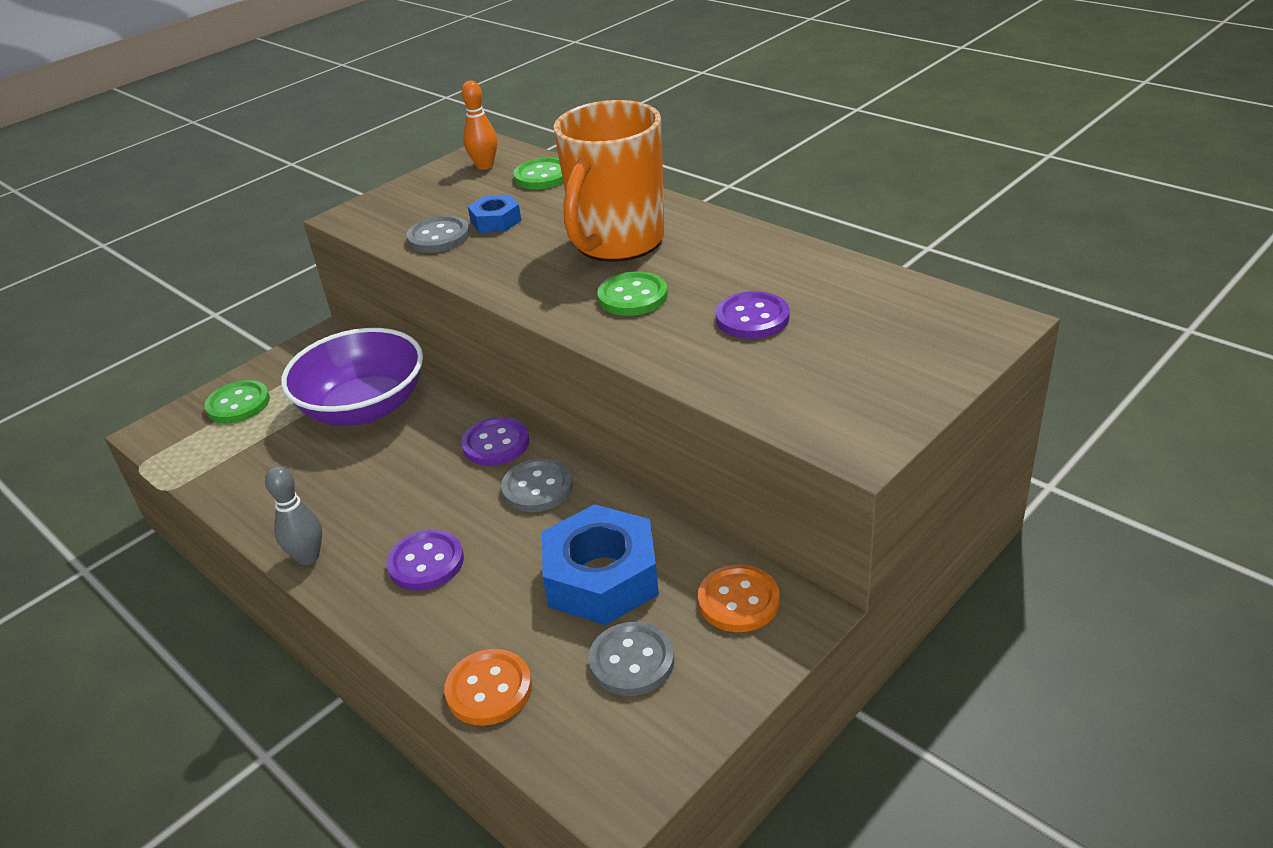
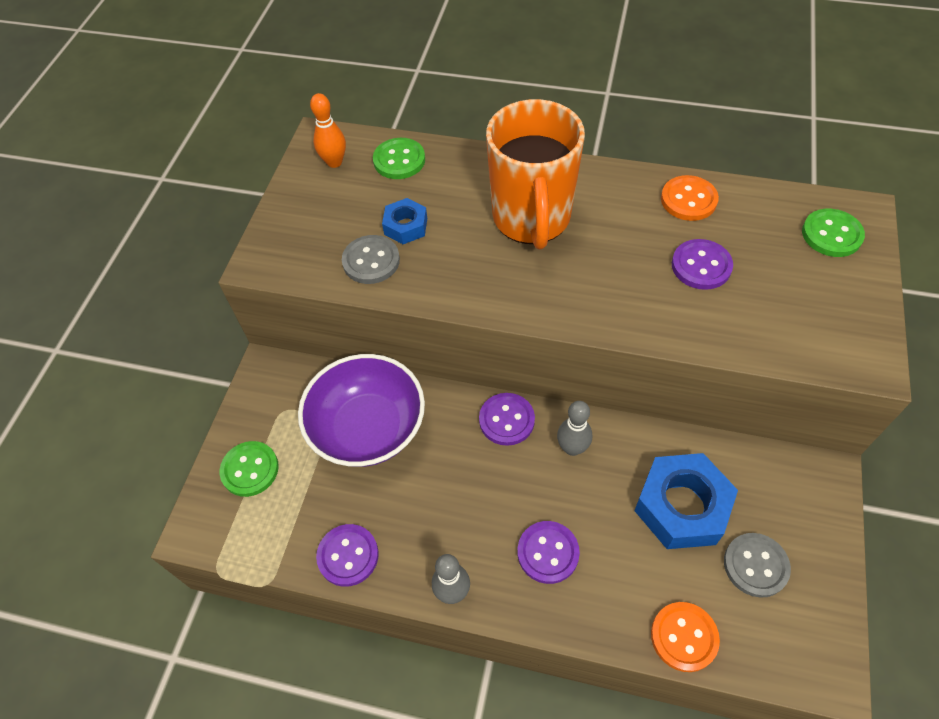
camera: 30 degrees left, 20 degrees up
(250, 494) = (348, 556): none -> purple button
(537, 488) = (572, 448): grey button -> grey bowling pin
(632, 296) = (594, 274): green button -> green button (831, 234)
(738, 601) = (782, 483): orange button -> orange button (688, 200)

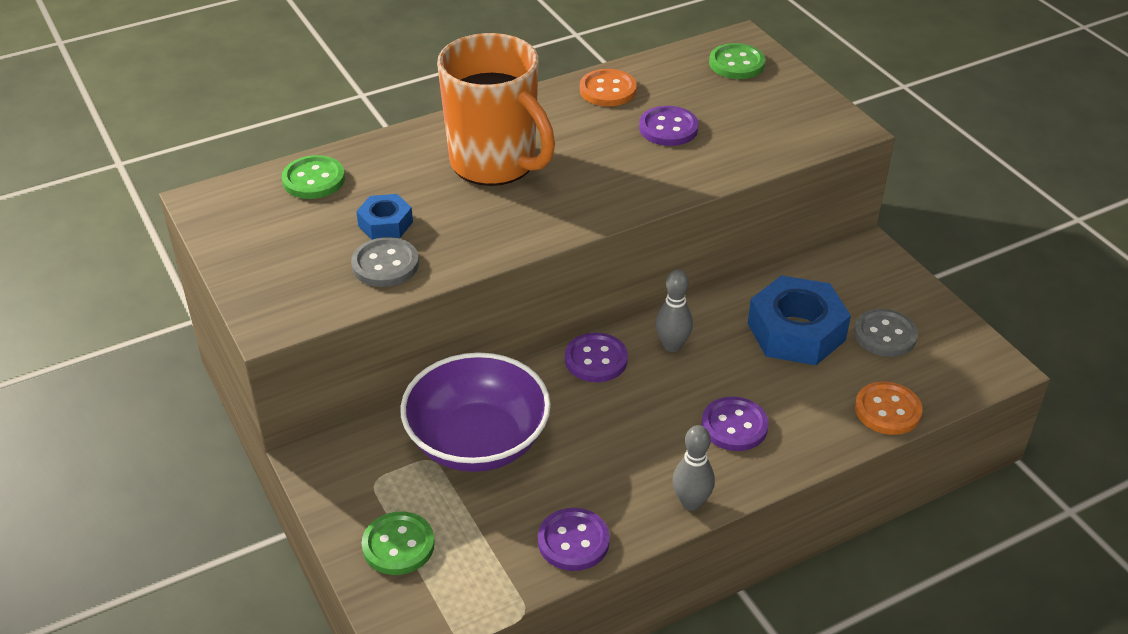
camera: 45 degrees left, 15 degrees down
(334, 162) = (246, 211): orange bowling pin -> none

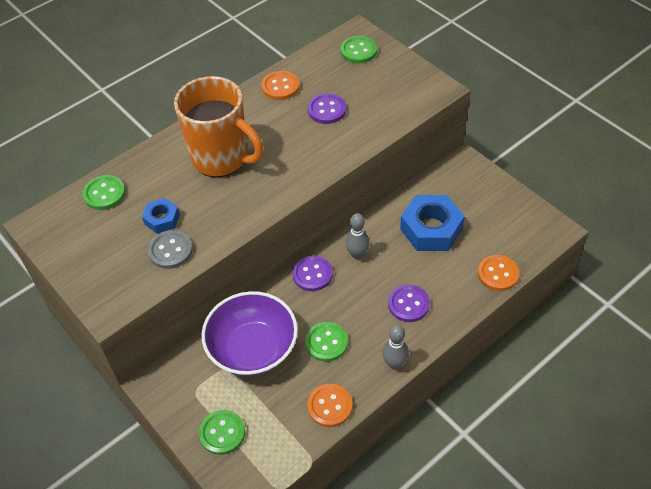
camera: 10 degrees left, 10 degrees up
(573, 541) = (330, 406): purple button -> orange button
(592, 454) = (326, 342): none -> green button
(885, 335) = (485, 220): grey button -> none

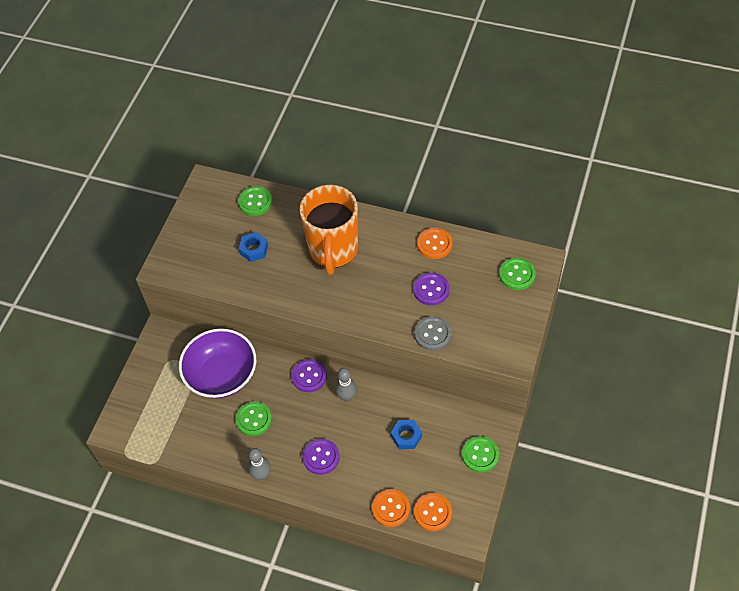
camera: 60 degrees right, 5 degrees up
(170, 250) = (230, 272): grey button -> grey button (432, 334)
(222, 433) = (147, 395): green button -> green button (480, 455)
(330, 406) = (202, 450): orange button -> orange button (433, 512)
(431, 229) = (406, 436): blue nut -> blue nut, size x0.53

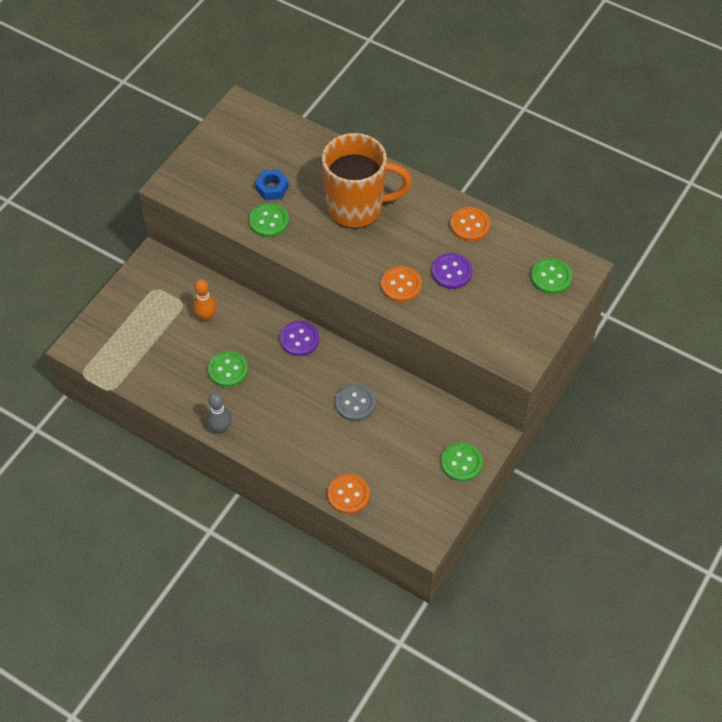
camera: 10 degrees right, 0 degrees up
(222, 375) = (206, 317): purple bowl -> orange bowling pin
(255, 202) = (287, 138): green button -> green button (269, 221)
(321, 457) = (289, 425): purple button -> none
(333, 250) = (357, 208): orange mug -> orange mug turned 105 degrees counterclockwise
(347, 396) = (334, 370): grey bowling pin -> none
(406, 436) = (386, 425): blue nut -> none
(432, 334) = (439, 318): grey button -> grey button (355, 403)
(433, 512) = (392, 509): orange button -> orange button (401, 285)

